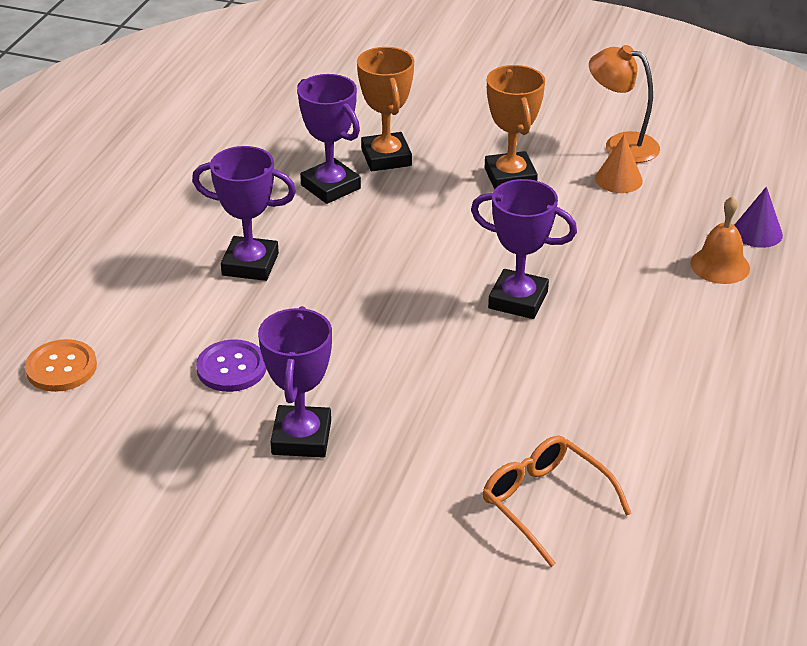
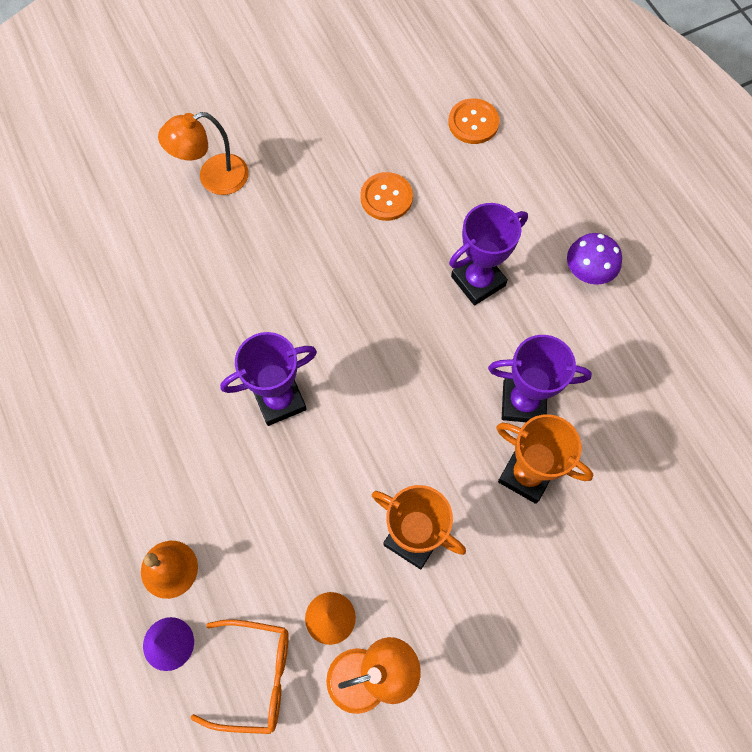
camera: 135 degrees right, 30 degrees up
(161, 216) = (587, 272): none -> purple mushroom
(231, 368) = (386, 197): purple button -> orange button
(301, 437) = (294, 186): purple trophy -> none
(371, 504) = (213, 178): none -> orange lamp
(545, 503) = (123, 252): orange glasses -> orange glasses (255, 676)

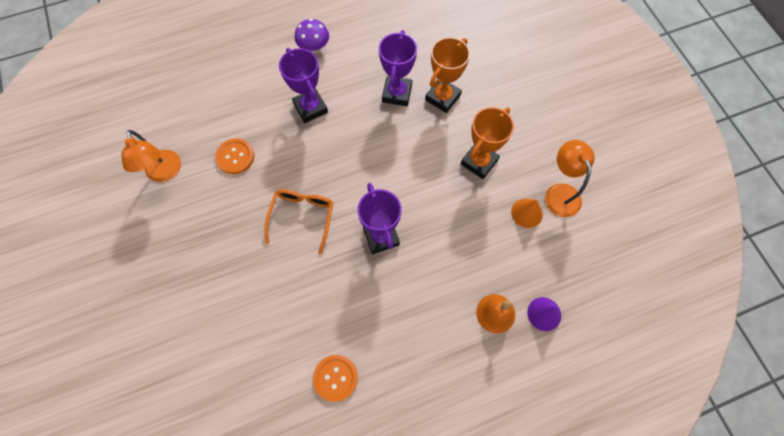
camera: 85 degrees left, 0 degrees up
(213, 178) = (190, 278): orange lamp -> orange lamp (164, 173)
(255, 676) = (562, 259): orange glasses -> orange glasses (302, 217)
(473, 122) = (186, 97): orange button -> orange button (335, 378)

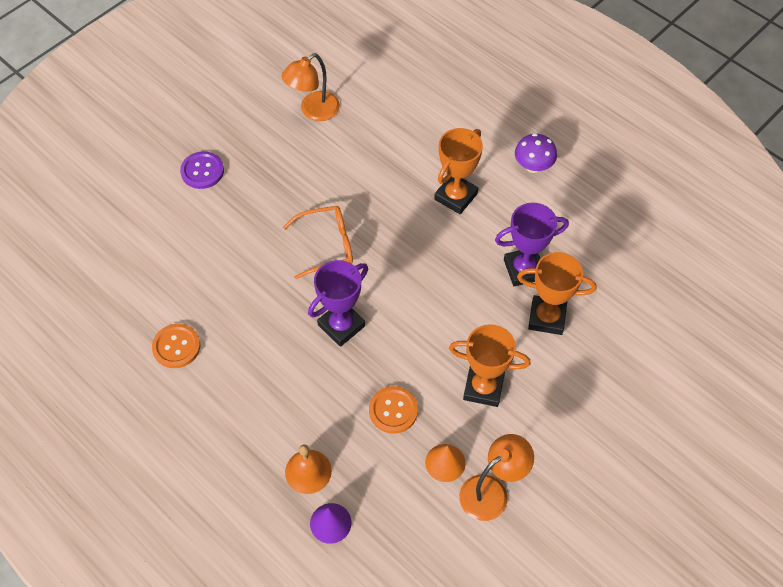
camera: 65 degrees right, 10 degrees down
(168, 288) = (202, 171): none -> purple button
(235, 157) = (361, 158): orange button -> orange button (393, 410)
(310, 108) = (456, 196): purple trophy -> orange trophy

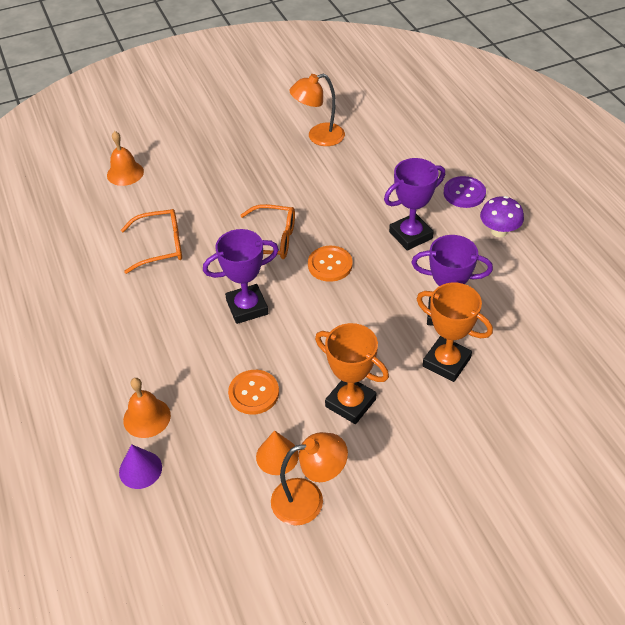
camera: 25 degrees right, 10 degrees down
(134, 216) = (125, 173): none -> orange bell
(176, 347) = (97, 279): orange button -> orange button (330, 265)
(202, 171) = (199, 156): purple button -> purple button (464, 193)
(220, 288) = (160, 246): none -> orange glasses
(456, 196) = (410, 235): orange trophy -> purple trophy

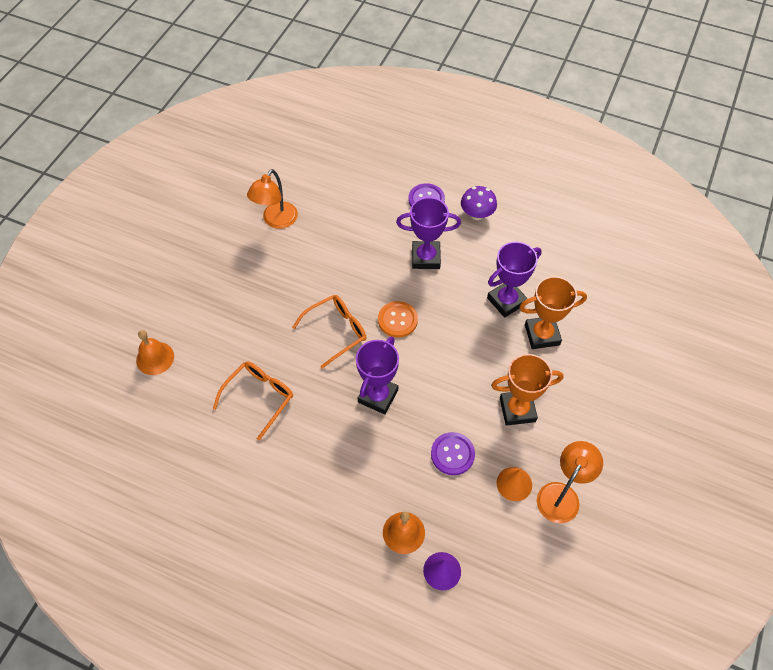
camera: 45 degrees left, 10 degrees up
(254, 393) = (452, 454): orange button -> purple button
(410, 235) = (426, 257): purple trophy -> purple trophy turned 75 degrees clockwise

